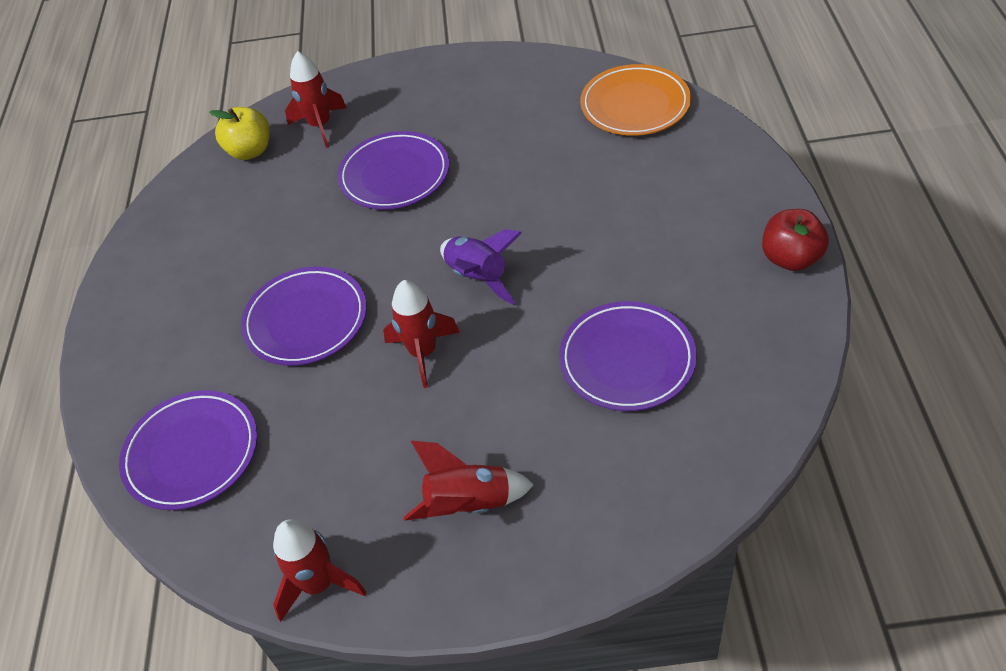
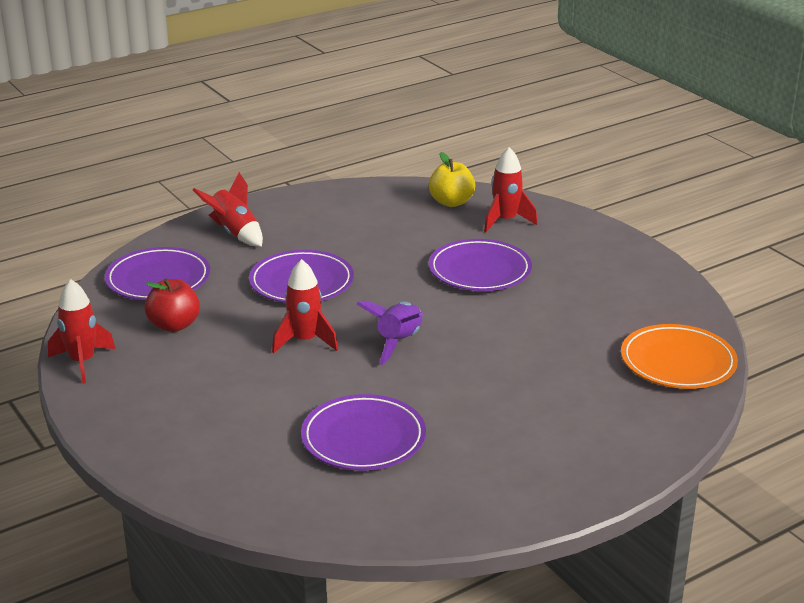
camera: 55 degrees right, 20 degrees down
(469, 504) = (179, 403): red rocket -> red rocket (235, 233)
(791, 258) = (549, 500): red apple -> red apple (174, 325)

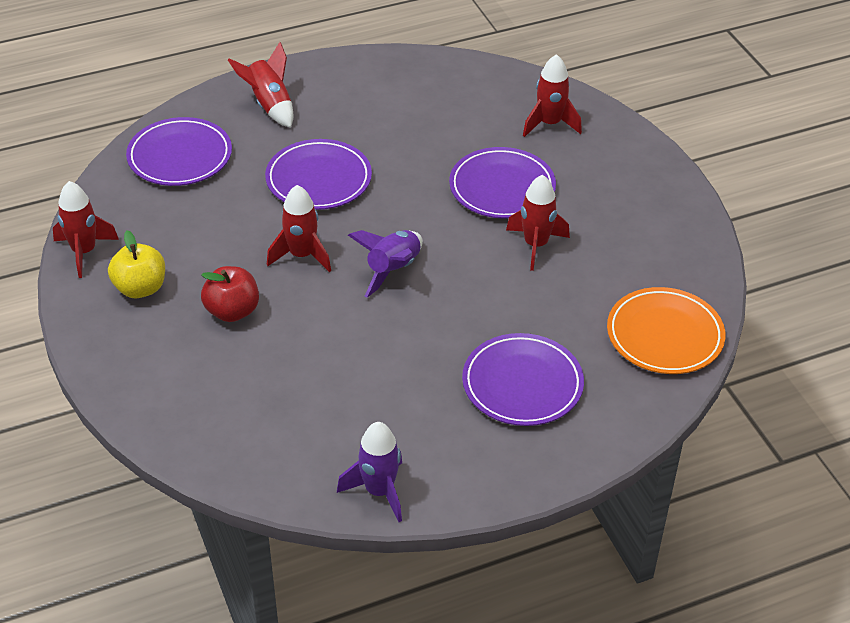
camera: 10 degrees right, 15 degrees up
(174, 325) = (181, 218): red apple -> red apple (232, 311)
(363, 438) = (325, 383): purple plate -> purple plate (522, 384)
(450, 519) = (379, 491): none -> purple rocket
(451, 202) = (501, 91): yellow apple -> yellow apple (140, 288)
(528, 309) = (535, 245): none -> red rocket

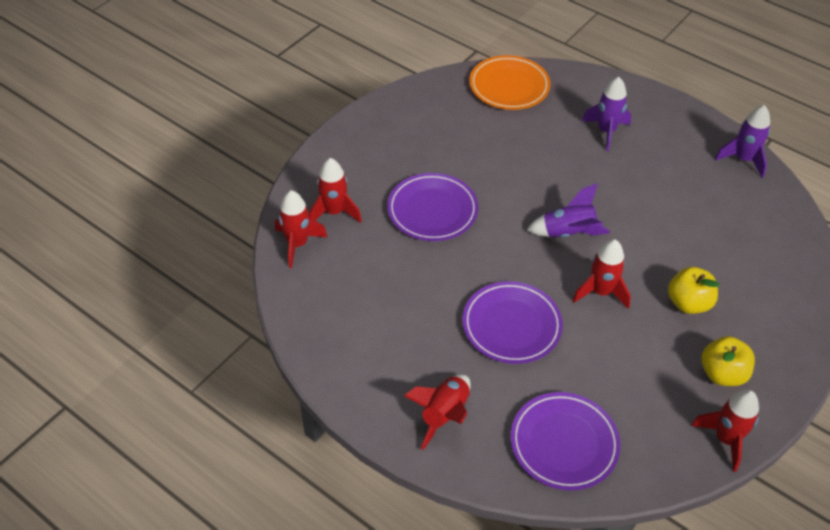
camera: 120 degrees left, 5 degrees up
(232, 311) = (688, 303): red apple -> yellow apple
(522, 384) = (606, 131): purple plate -> purple rocket
(535, 245) = (479, 170): red rocket -> red rocket (297, 244)

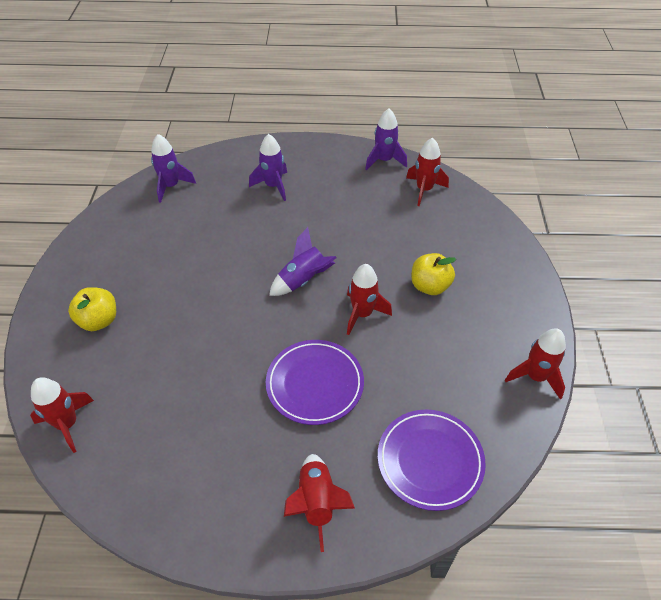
camera: 35 degrees left, 0 degrees up
(334, 212) = (85, 373): red rocket -> red rocket (424, 190)
(432, 210) = (177, 322): purple plate -> none
(509, 86) = (171, 186): orange plate -> purple rocket
(722, 373) = (493, 327): yellow apple -> yellow apple (99, 321)

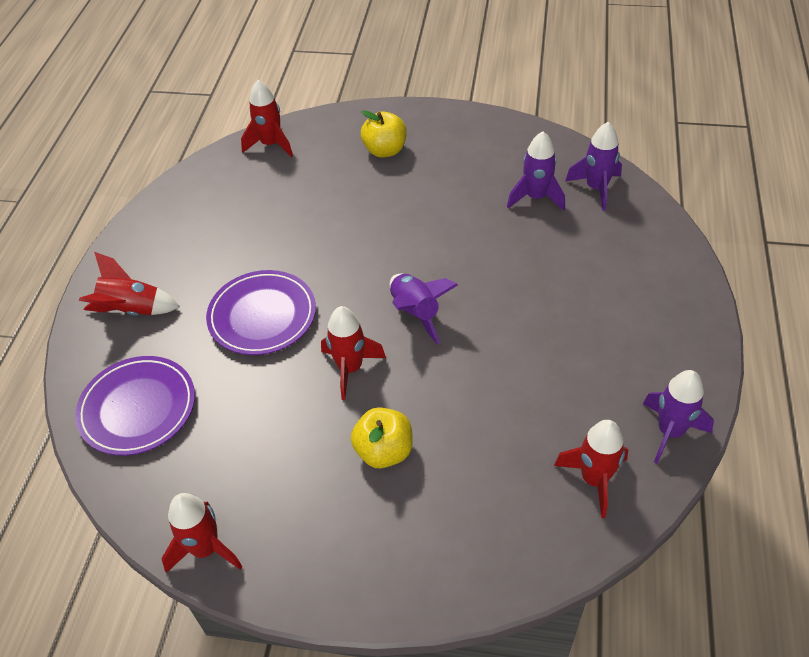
camera: 100 degrees right, 0 degrees up
(273, 186) = (599, 288): purple rocket -> purple rocket (536, 197)

